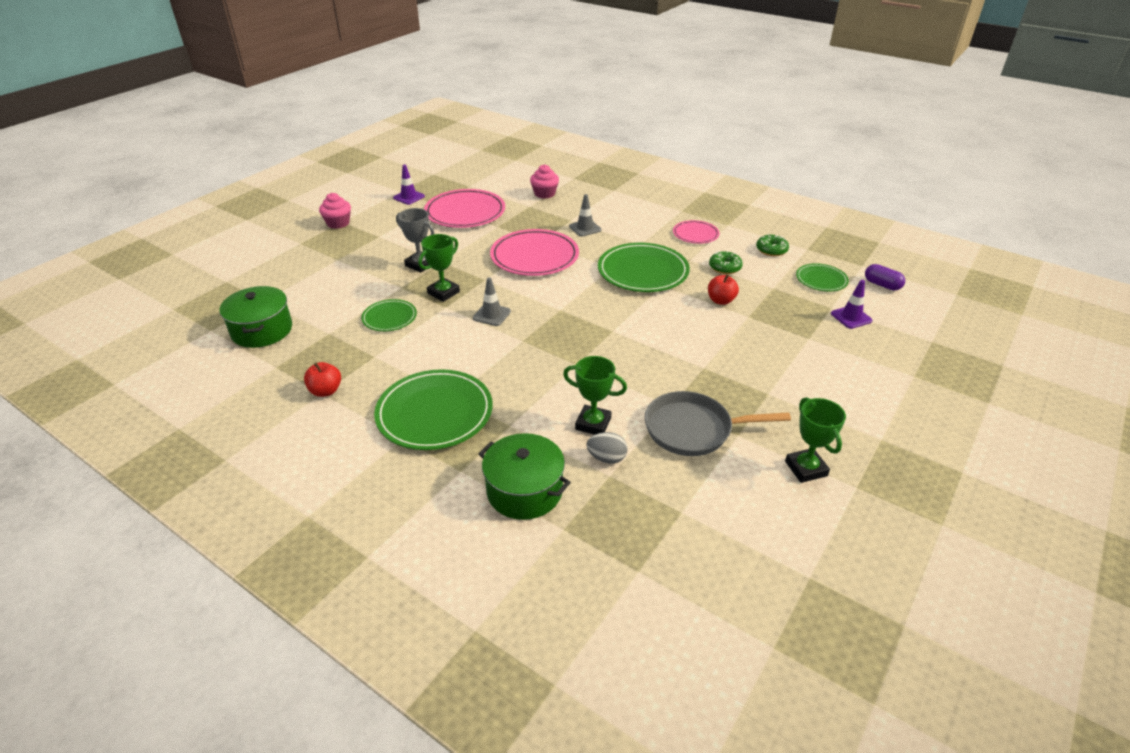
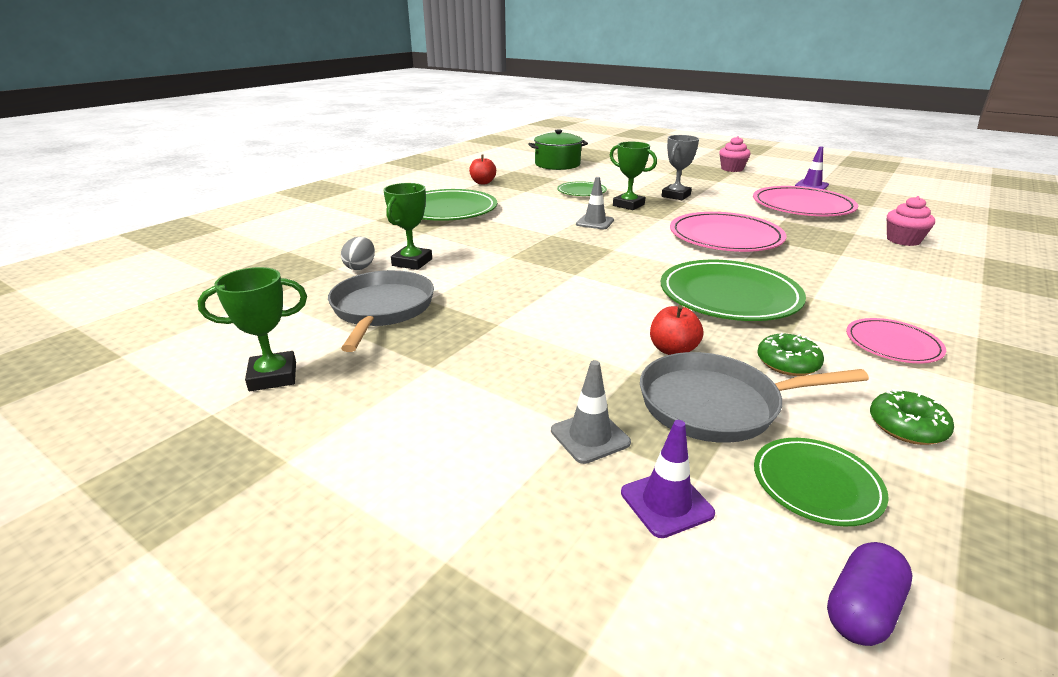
camera: 90 degrees right, 10 degrees down
(524, 491) = (340, 238): green pot -> none
(585, 228) = (825, 262): grey traffic cone -> grey traffic cone (590, 437)
(772, 294) = (716, 405): none -> grey pan

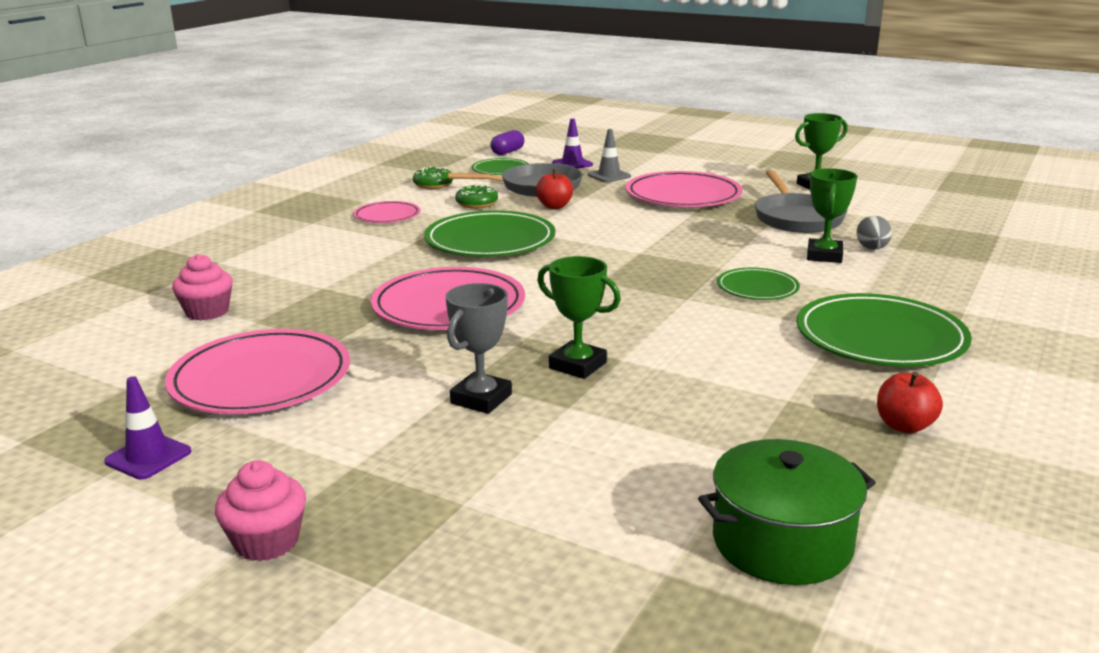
camera: 175 degrees right, 5 degrees down
(487, 364) = (683, 195): none -> pink plate
(581, 191) = (672, 403): green plate -> green plate (757, 288)
(595, 222) = (631, 322): grey traffic cone -> none

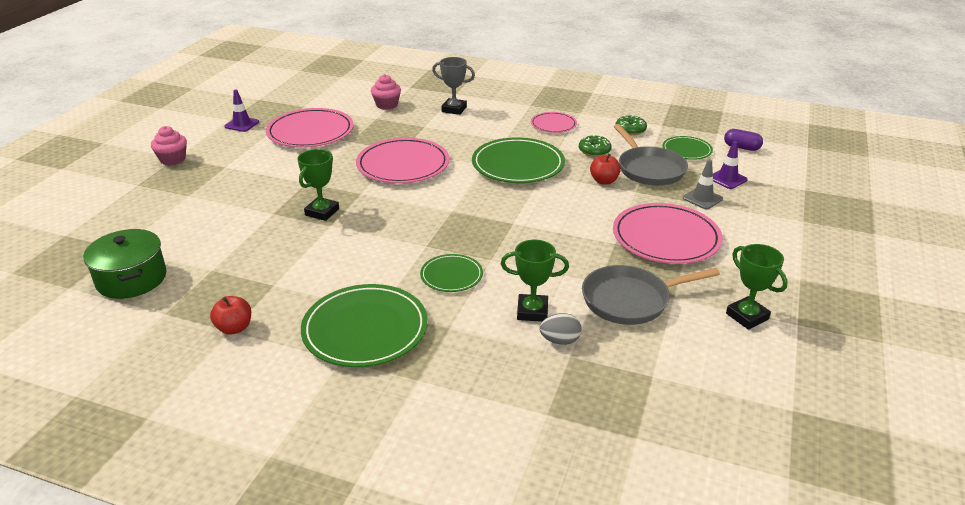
camera: 80 degrees right, 10 degrees up
(481, 399) = (284, 188): grey trophy -> grey trophy (454, 109)

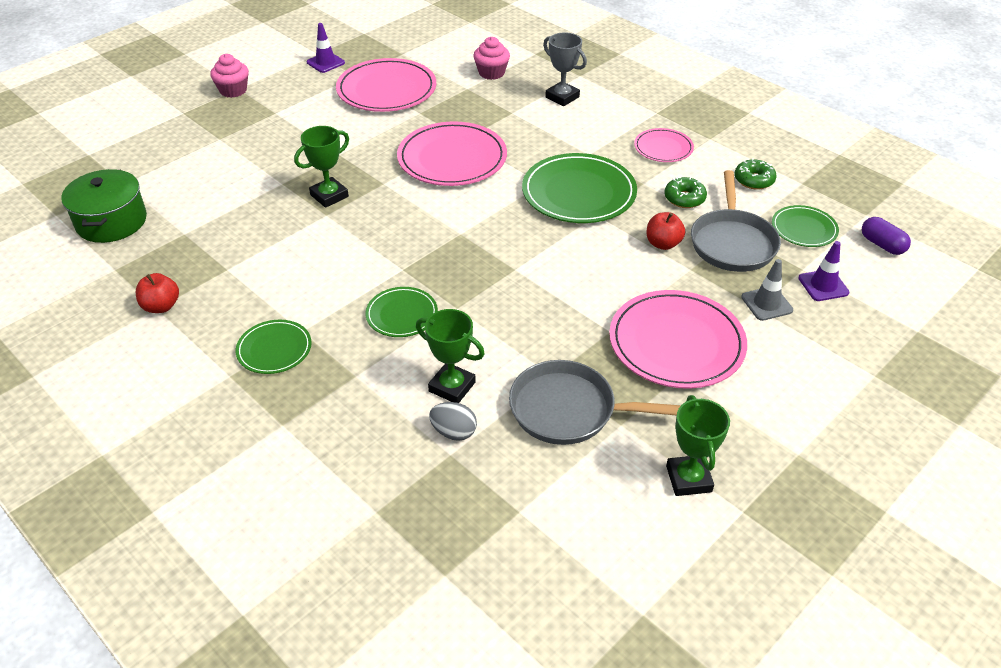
camera: 25 degrees right, 10 degrees up
(365, 329) = (274, 349): green plate -> green plate, size x0.55

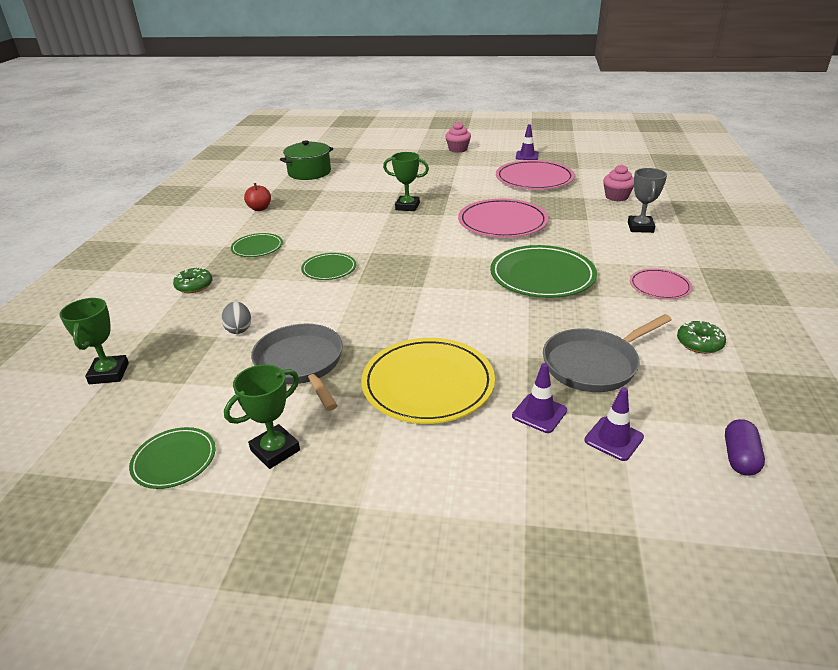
camera: 55 degrees right, 10 degrees down
(452, 387) = (280, 311): green trophy -> green trophy (109, 373)
(663, 244) = (539, 332): red apple -> none
(676, 343) = (428, 384): pink plate -> yellow plate
(684, 198) = (612, 320): green donut -> green donut (194, 286)
(766, 304) = (539, 413): grey traffic cone -> purple traffic cone
(804, 229) = (678, 396): green plate -> green plate (174, 460)

